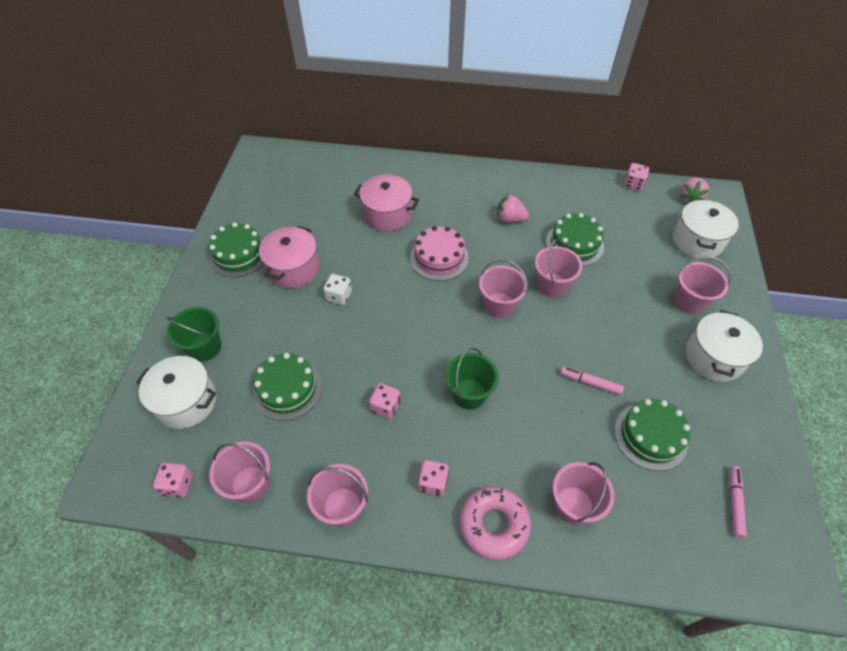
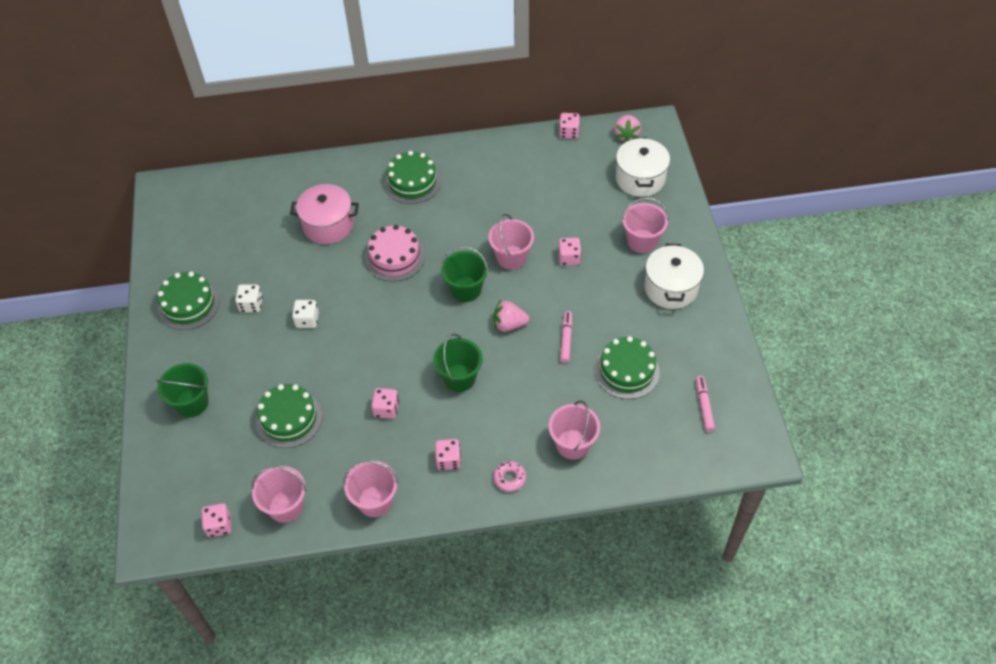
camera: 15 degrees left, 0 degrees up
(186, 402) = (196, 455): white pot -> none
(293, 269) = (251, 305): pink pot -> white dice
(494, 524) = (509, 478): pink donut -> pink donut, size x0.53
(499, 305) = (466, 289): pink bucket -> green bucket
(510, 219) = (454, 200): pink strawberry -> pink strawberry (509, 324)
(574, 244) = (524, 211): green cake -> green cake (412, 182)
(590, 383) = (566, 339): pink marker -> pink marker turned 90 degrees clockwise
(610, 300) = (569, 258): none -> pink dice

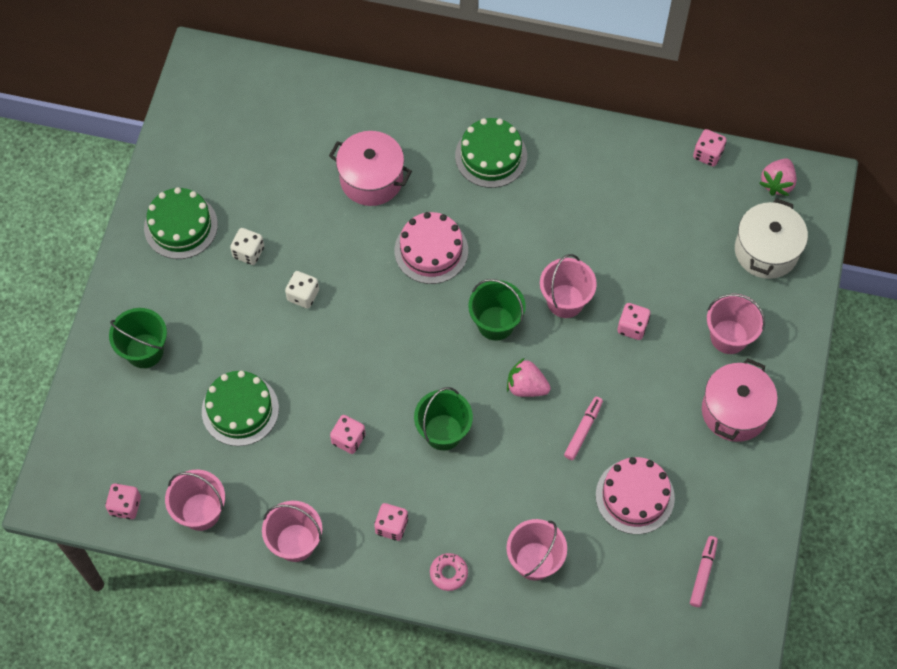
camera: 20 degrees right, 10 degrees up
(627, 371) = (635, 496): green cake -> pink cake
(671, 288) = (735, 411): white pot -> pink pot

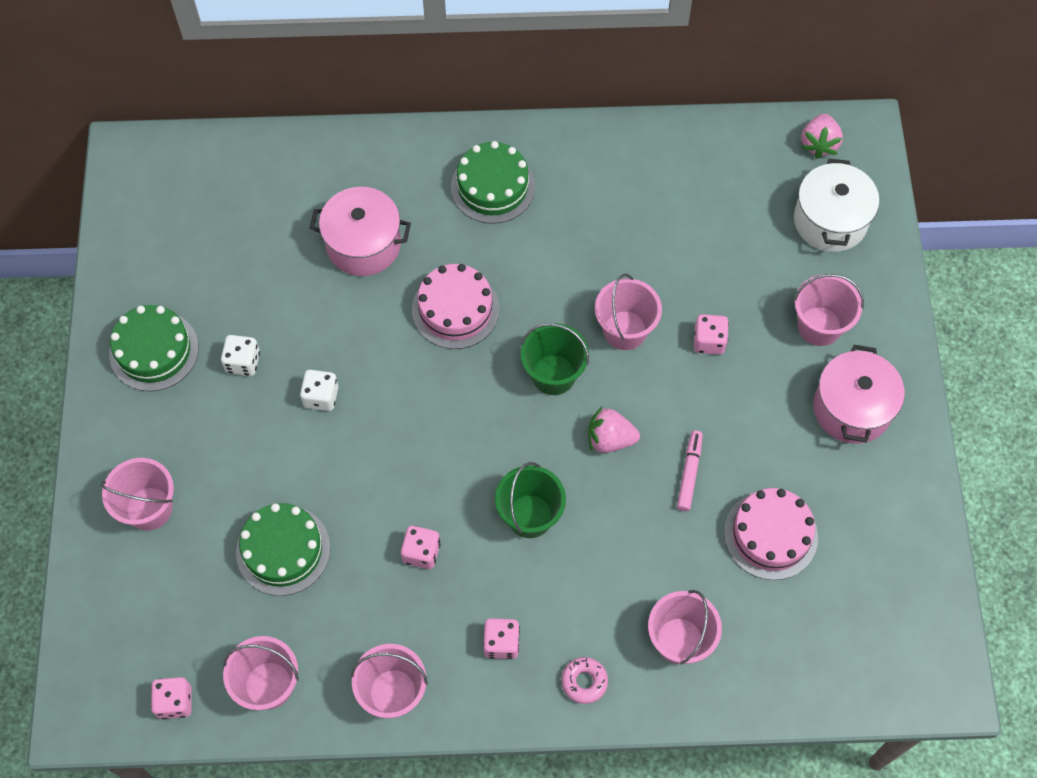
camera: 15 degrees left, 0 degrees up
(144, 351) = (149, 508): green bucket -> pink bucket
(703, 573) = (874, 604): pink marker -> none
(707, 154) = (733, 130): pink dice -> none

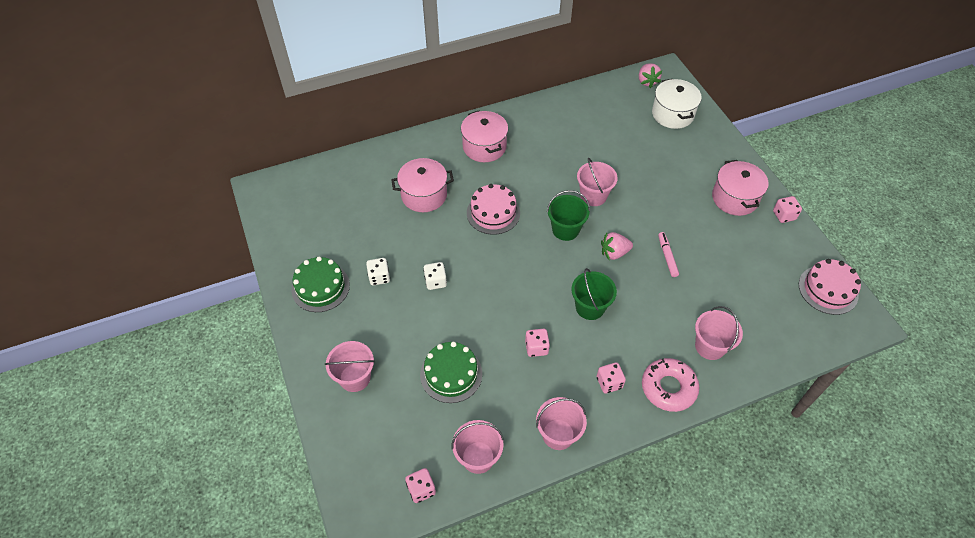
camera: 20 degrees left, 10 degrees down
(493, 187) = (484, 147): green cake -> pink pot
(584, 681) = (668, 388): pink donut -> pink donut, size x1.87
(709, 341) = (641, 188): pink dice -> pink dice (784, 215)
(770, 535) = (728, 274): pink cake -> pink cake (828, 289)
(819, 326) = (695, 164): pink bucket -> none

